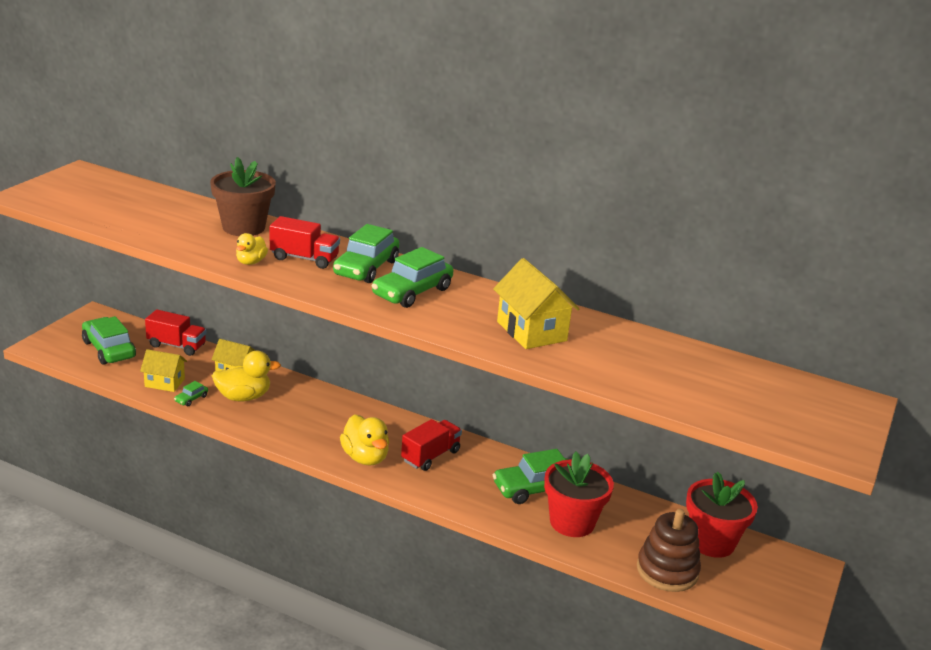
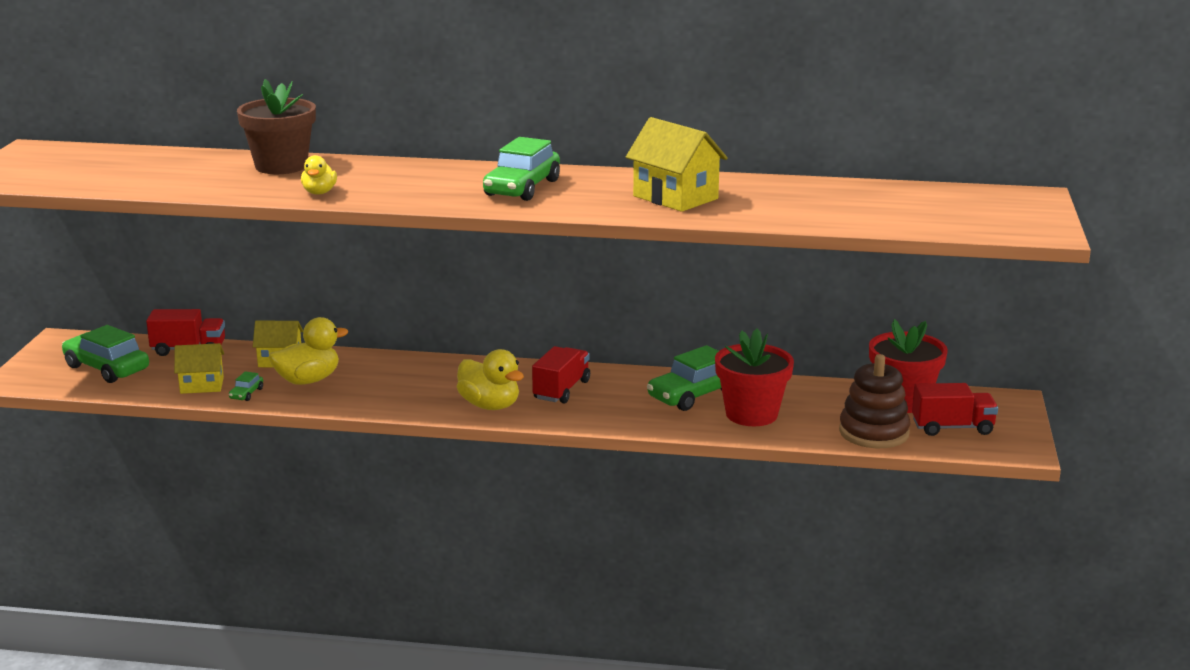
camera: 15 degrees left, 5 degrees down
(304, 258) = (377, 180): red truck -> red truck (952, 428)
(366, 268) = (453, 177): green car -> none

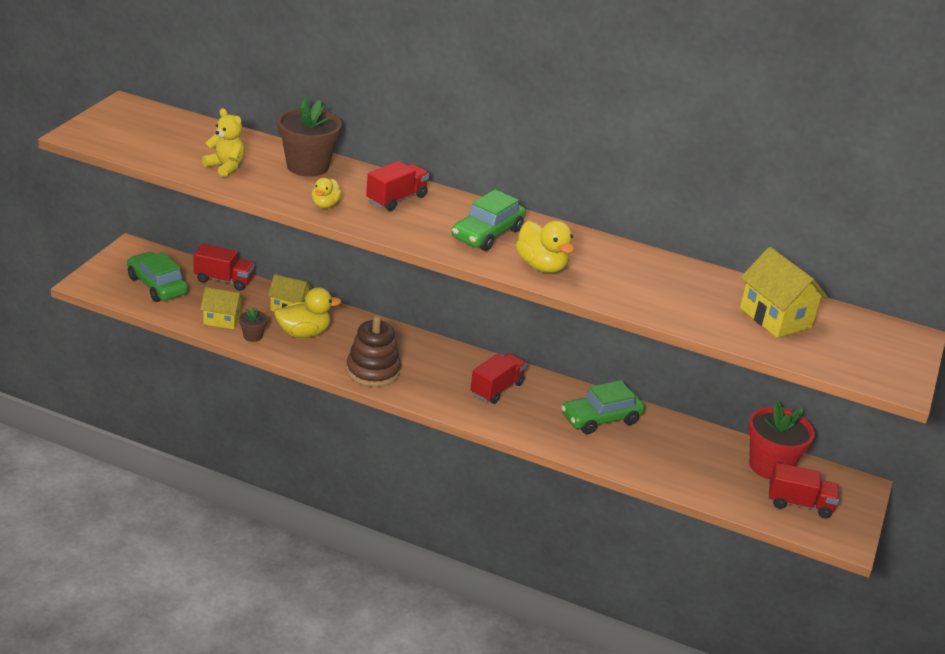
camera: 10 degrees right, 10 degrees up
(182, 180) = (225, 167): none -> yellow teddy bear
(246, 394) = (253, 336): green car -> brown flower pot
(401, 176) = (396, 199): none -> red truck
(490, 405) = (434, 392): yellow duck -> yellow duck (541, 266)
(675, 197) = (607, 273): yellow house -> yellow house (775, 318)
(751, 414) = (639, 450): red flower pot -> none
(874, 432) = (731, 493): brown stacking toy -> brown stacking toy (373, 371)

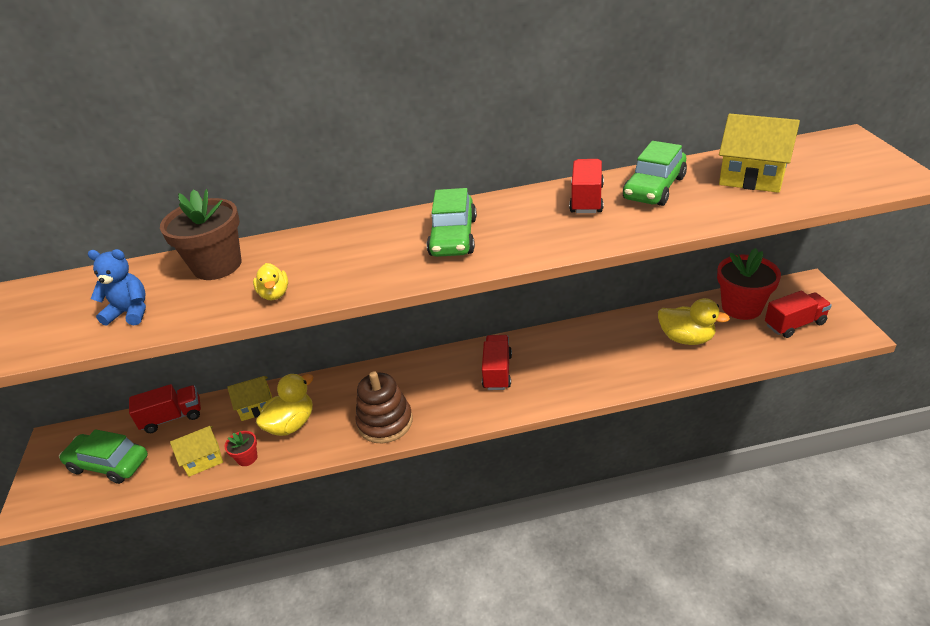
camera: 25 degrees left, 5 degrees up
(225, 167) = (130, 313): yellow teddy bear -> blue teddy bear
(253, 336) = (247, 458): brown flower pot -> red flower pot
(396, 199) = (336, 250): red truck -> red truck (586, 199)
(541, 266) = (534, 239): yellow duck -> yellow duck (686, 338)
(601, 419) = (596, 346): green car -> green car (654, 188)

